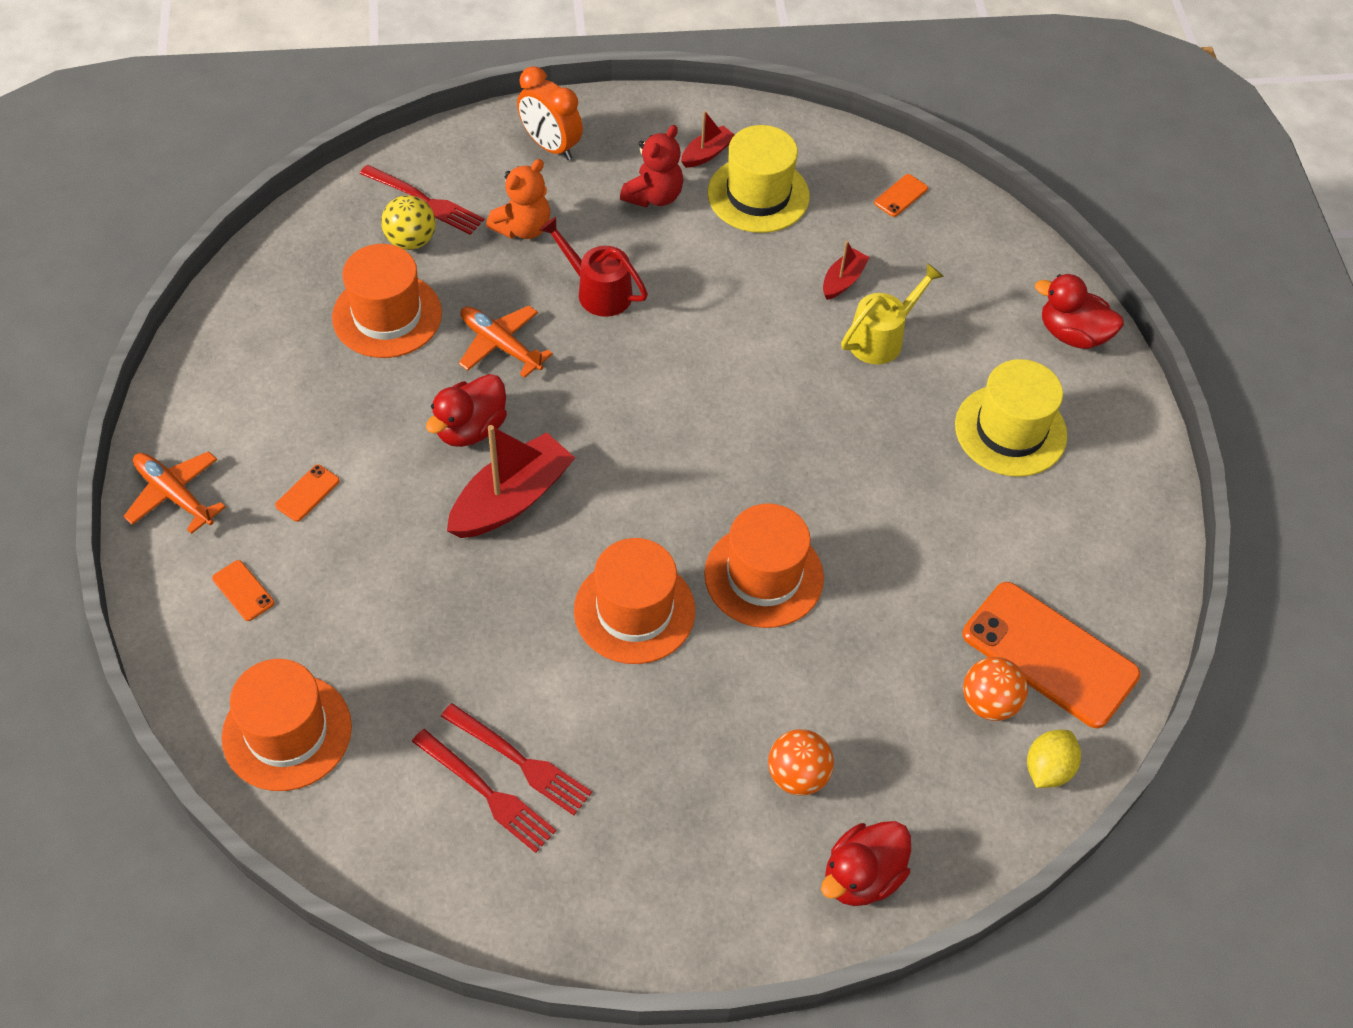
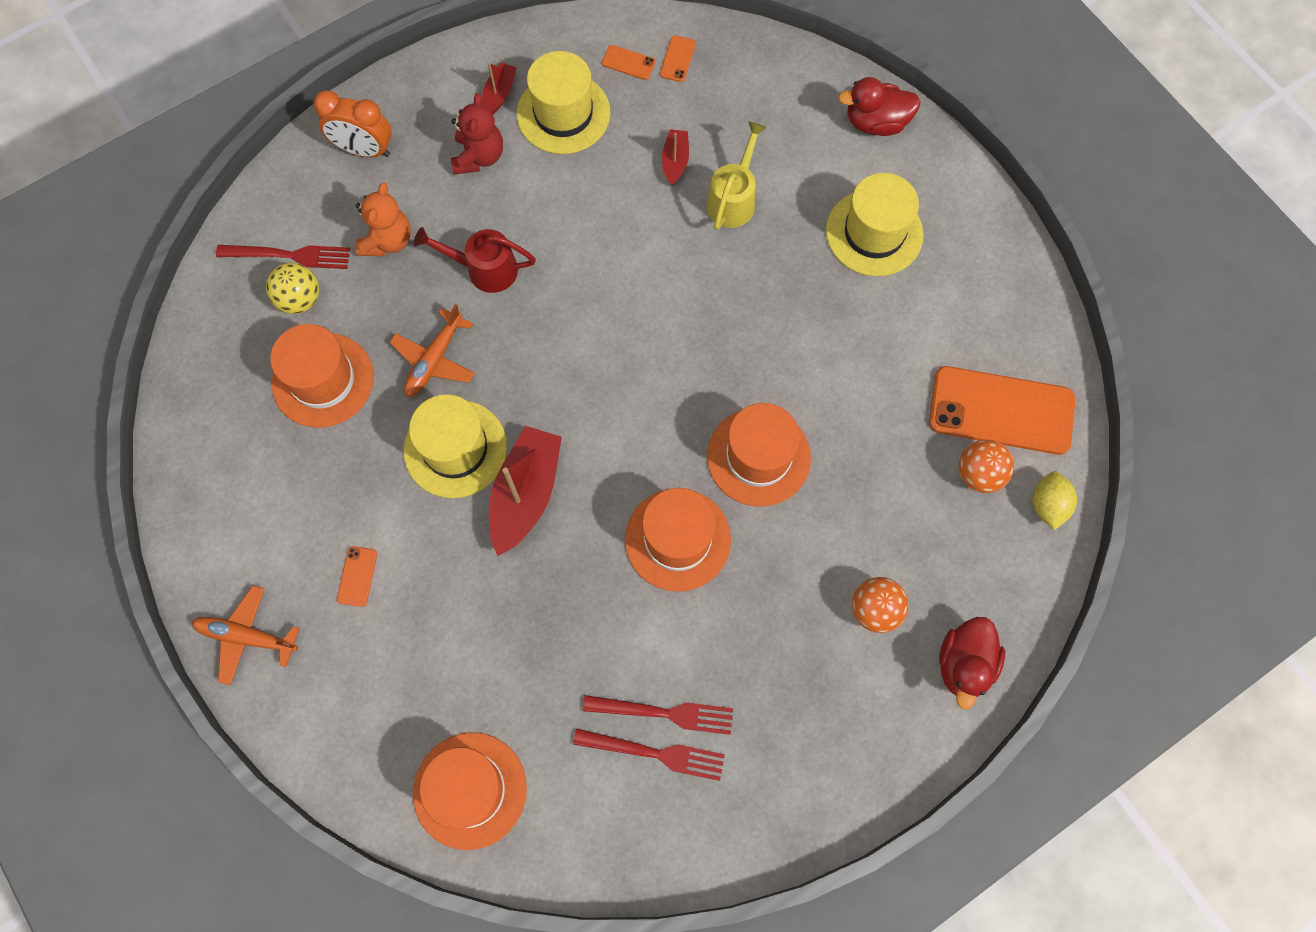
camera: 25 degrees left, 15 degrees up
(243, 590) = (358, 690): orange phone -> orange phone (628, 62)
(470, 429) = (455, 448): red duck -> yellow hat
(501, 345) = (434, 360): orange plane -> orange plane turned 75 degrees counterclockwise

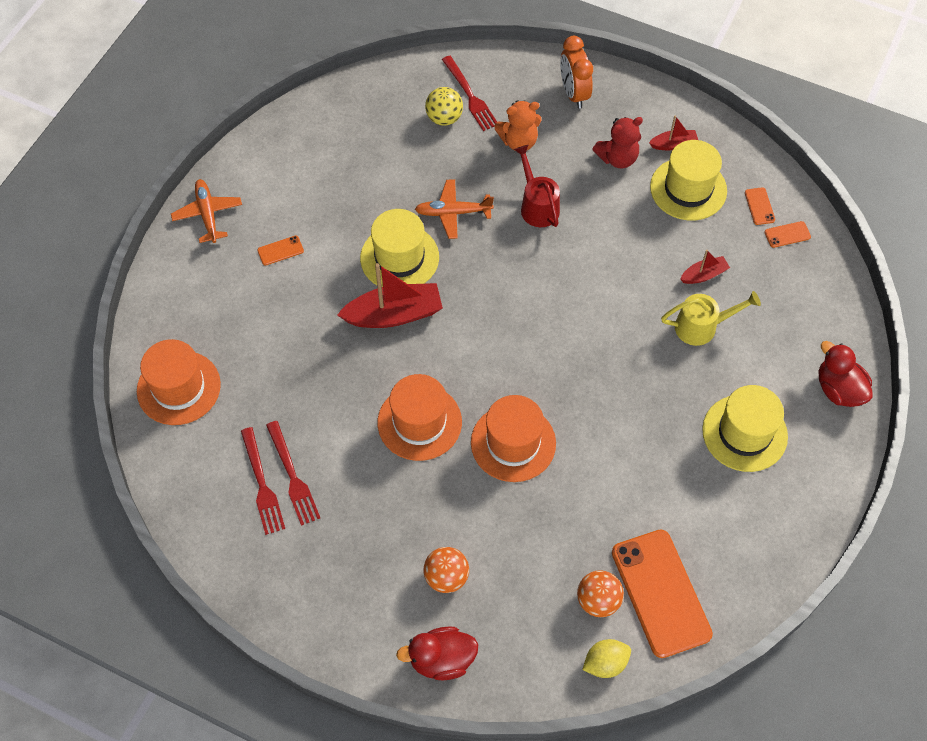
camera: 60 degrees right, 10 degrees down
(323, 380) = (398, 160): orange hat -> none

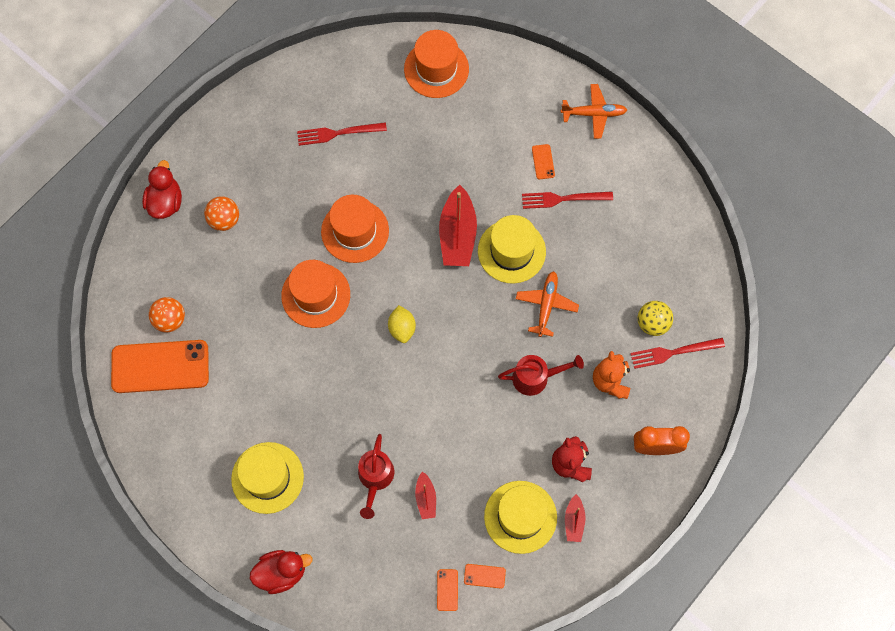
camera: 105 degrees right, 10 degrees up
(262, 485) = (337, 112): red fork -> red fork (562, 199)
(605, 663) = (123, 311): yellow lemon -> yellow lemon (402, 328)
(702, 326) = (375, 479): yellow watering can -> red watering can

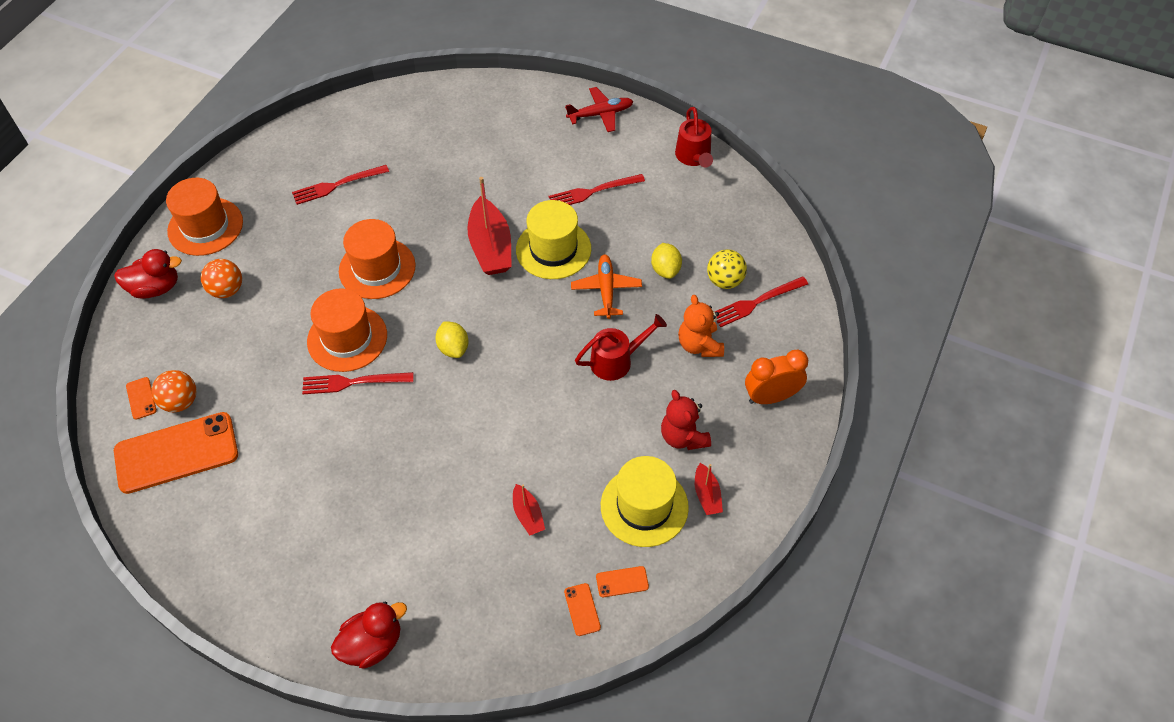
camera: 15 degrees left, 15 degrees down
(165, 202) = (155, 288): red duck -> red duck turned 90 degrees clockwise
(267, 477) = (331, 540): yellow hat -> none
(311, 339) = (352, 382): none -> red fork
(375, 479) = (462, 509): red watering can -> red watering can (694, 157)
(436, 69) = (428, 110): orange hat -> orange hat (205, 226)
(543, 162) = (562, 164): orange phone -> orange phone (141, 398)
(593, 114) = (600, 114): orange plane -> red plane
(604, 298) = (665, 270): none -> yellow lemon

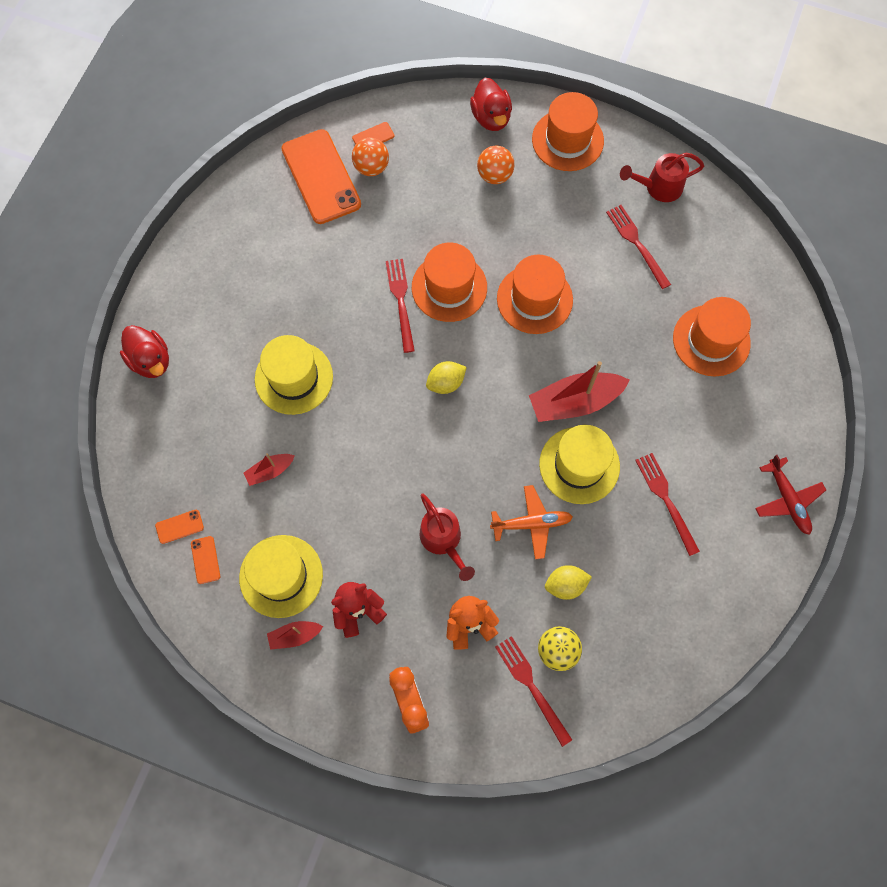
camera: 85 degrees right, 15 degrees up
(423, 488) = (294, 378): none -> yellow hat
(447, 144) = (711, 340): none -> orange hat
(694, 157) = (736, 612): red watering can -> red watering can (658, 187)

